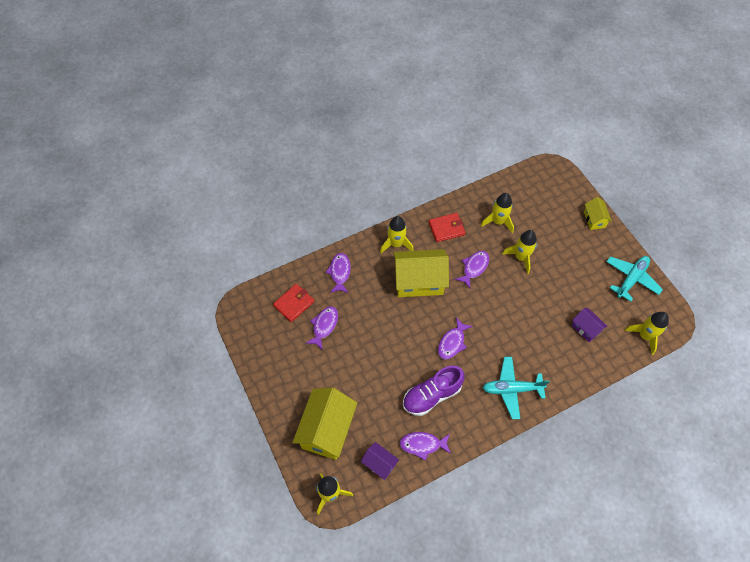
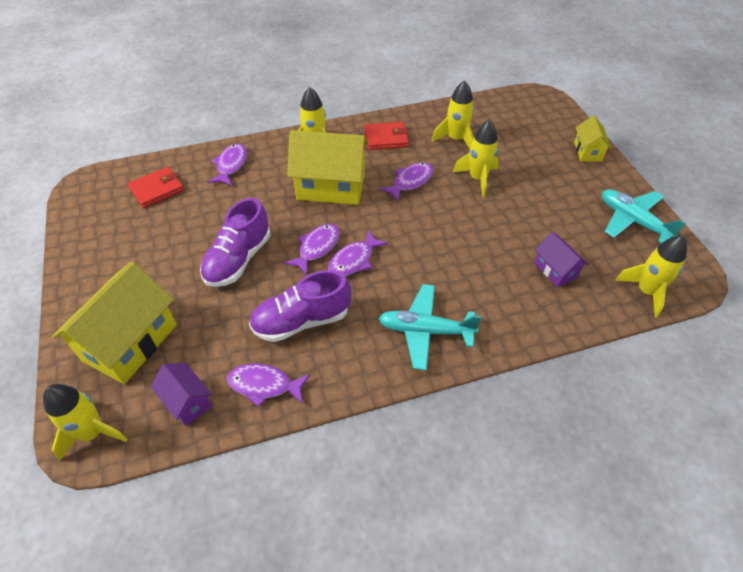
camera: 10 degrees right, 10 degrees down
(324, 326) = (185, 218): purple fish -> purple fish (317, 248)
(374, 355) = (238, 259): none -> purple shoe
(631, 279) = (633, 221): turquoise plane -> turquoise plane turned 90 degrees counterclockwise

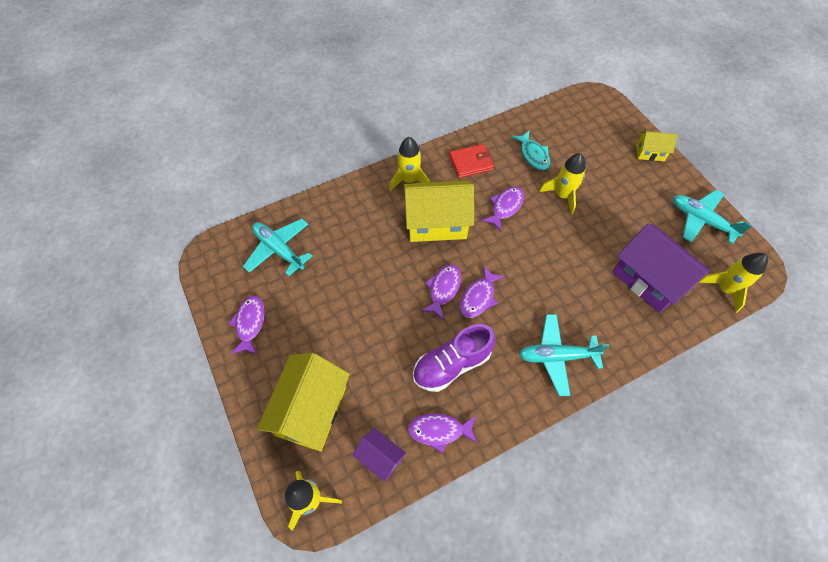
camera: 10 degrees left, 10 degrees up
(157, 189) = (279, 249): red wallet -> turquoise plane
(231, 165) = (338, 213): purple fish -> purple fish (250, 323)
(238, 259) = (378, 312): purple shoe -> none
(456, 139) = (533, 155): yellow rocket -> turquoise fish
(555, 270) = (648, 280): purple house -> purple house, size x1.96
(587, 151) = (650, 153): yellow house -> yellow house turned 75 degrees counterclockwise

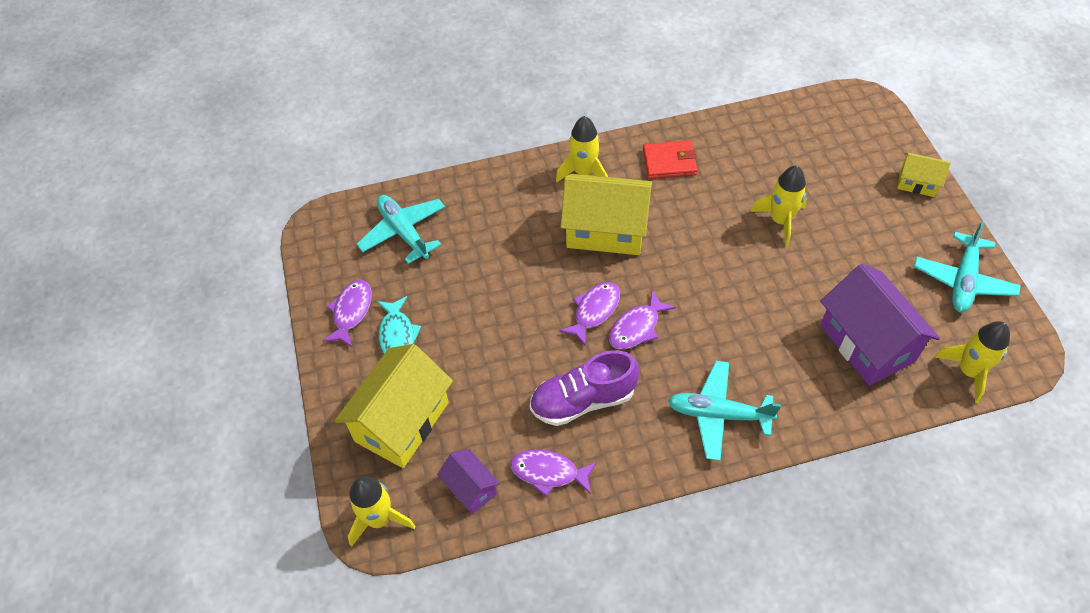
camera: 15 degrees right, 5 degrees down
(505, 207) = (700, 224): purple fish -> none
(533, 155) = (755, 164): turquoise fish -> turquoise fish (397, 335)
(701, 220) = (963, 280): turquoise plane -> turquoise plane turned 120 degrees counterclockwise

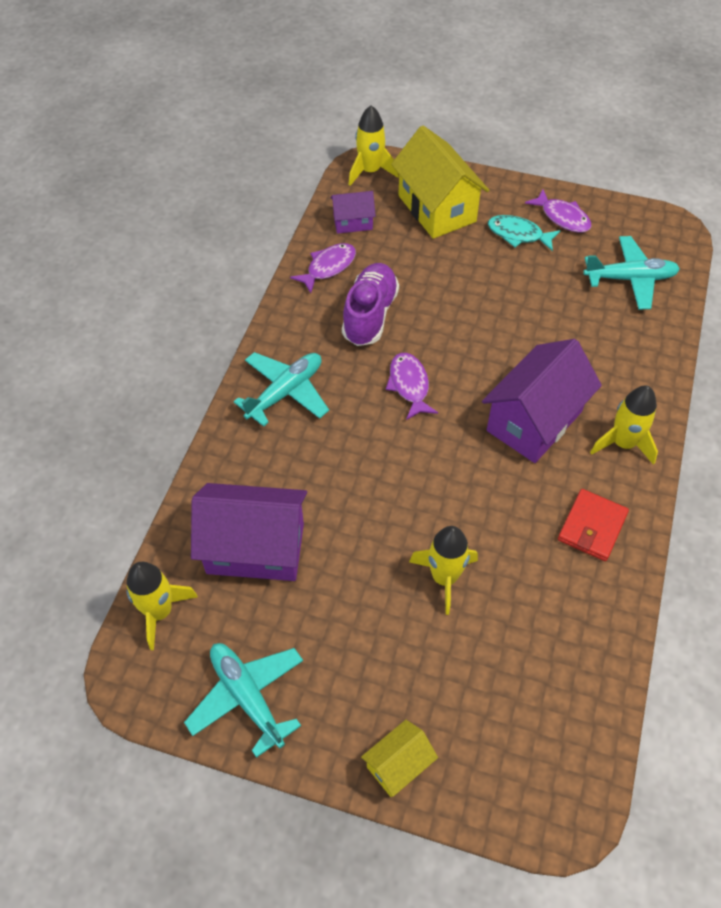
camera: 120 degrees right, 0 degrees up
(594, 311) = (448, 365): purple fish -> none
(606, 230) = (534, 421): yellow house -> purple house

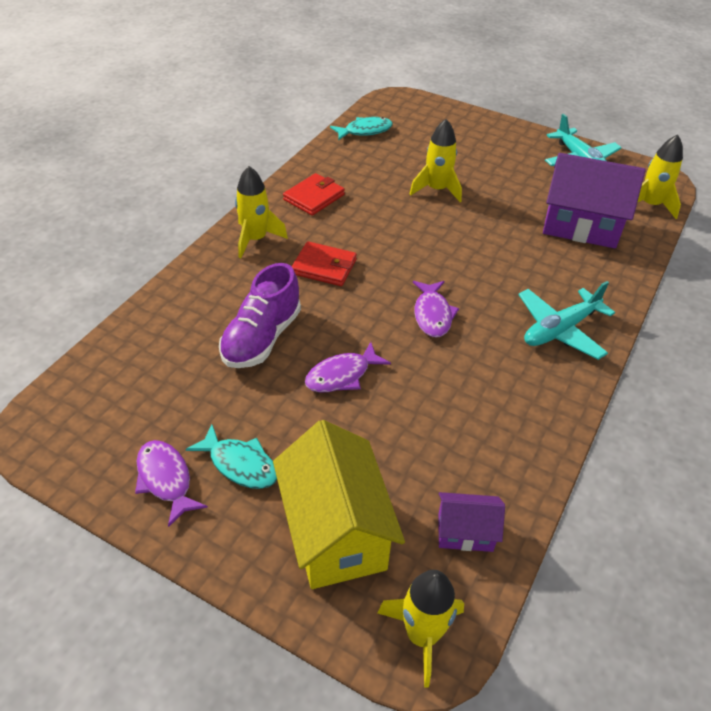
camera: 170 degrees left, 10 degrees down
(328, 267) = (506, 465): purple fish -> purple fish (342, 375)
(370, 315) = (461, 392): purple shoe -> purple shoe (262, 338)
(398, 765) = (486, 126): yellow house -> none
(534, 421) = (324, 267): purple house -> red wallet
(583, 697) = (365, 131): none -> turquoise fish
(630, 279) = (141, 378): turquoise plane -> none

